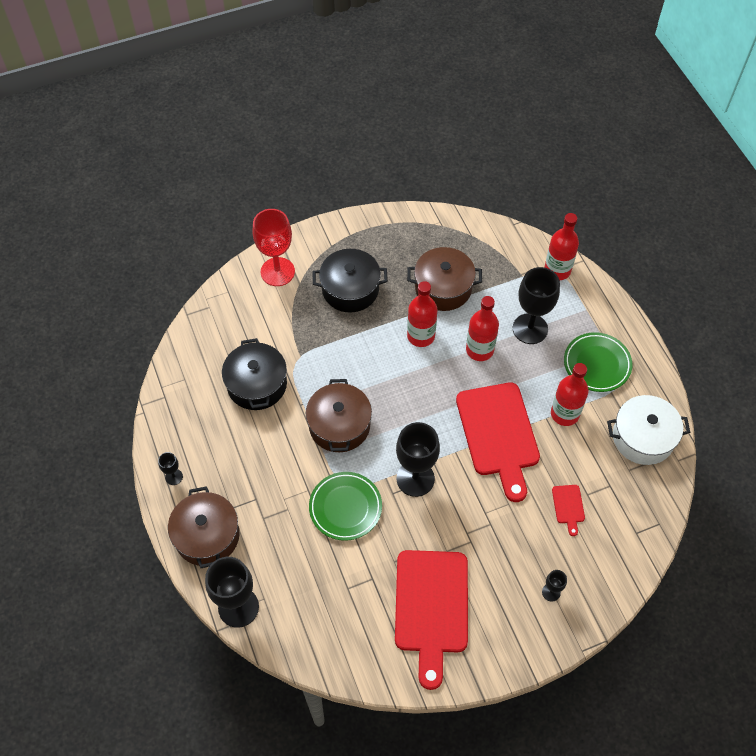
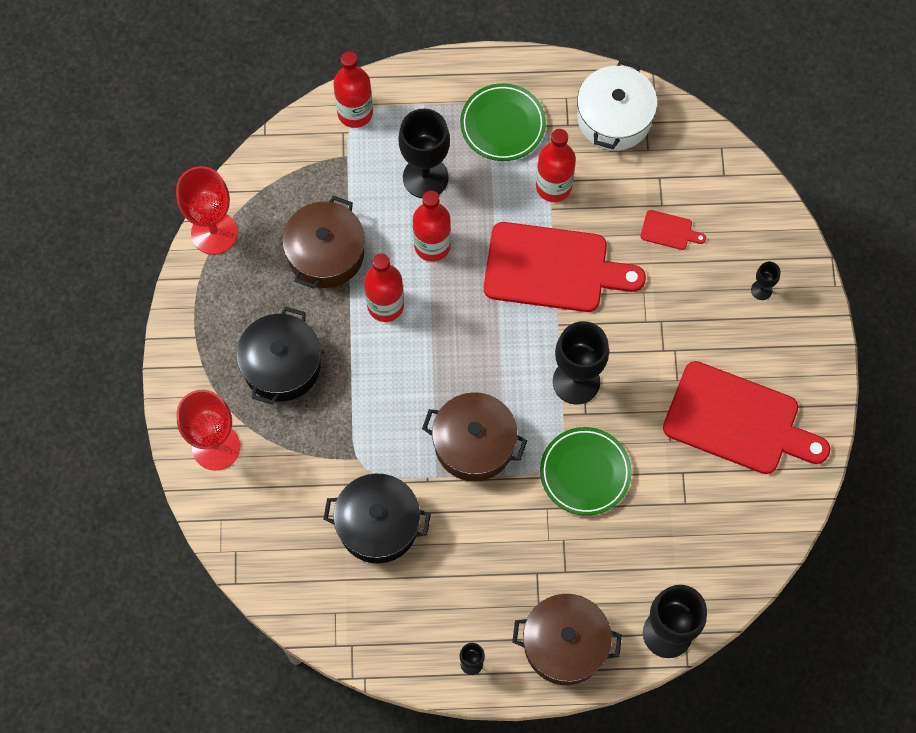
camera: 70 degrees left, 10 degrees up
(428, 220) = (214, 233): none -> red goblet

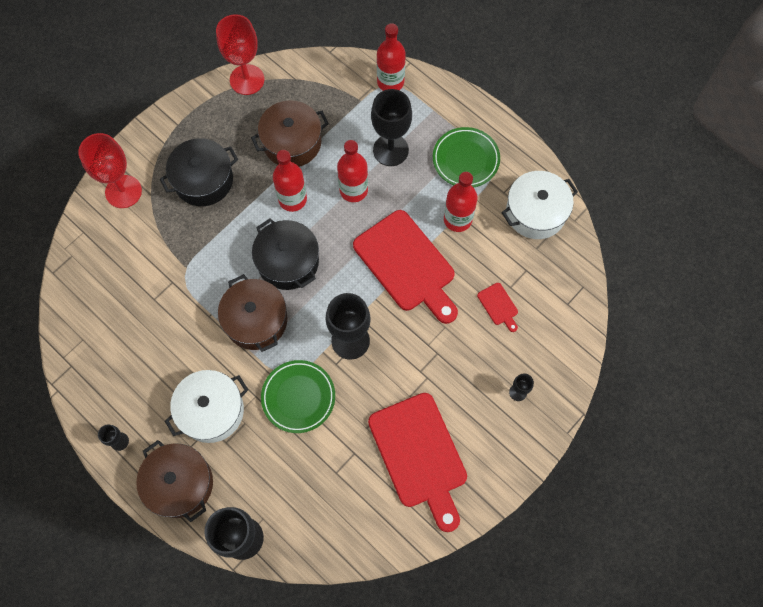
camera: 45 degrees right, 0 degrees up
(378, 524) = (157, 314): black pot -> black pot (288, 262)
(523, 558) = (211, 411): none -> white pot

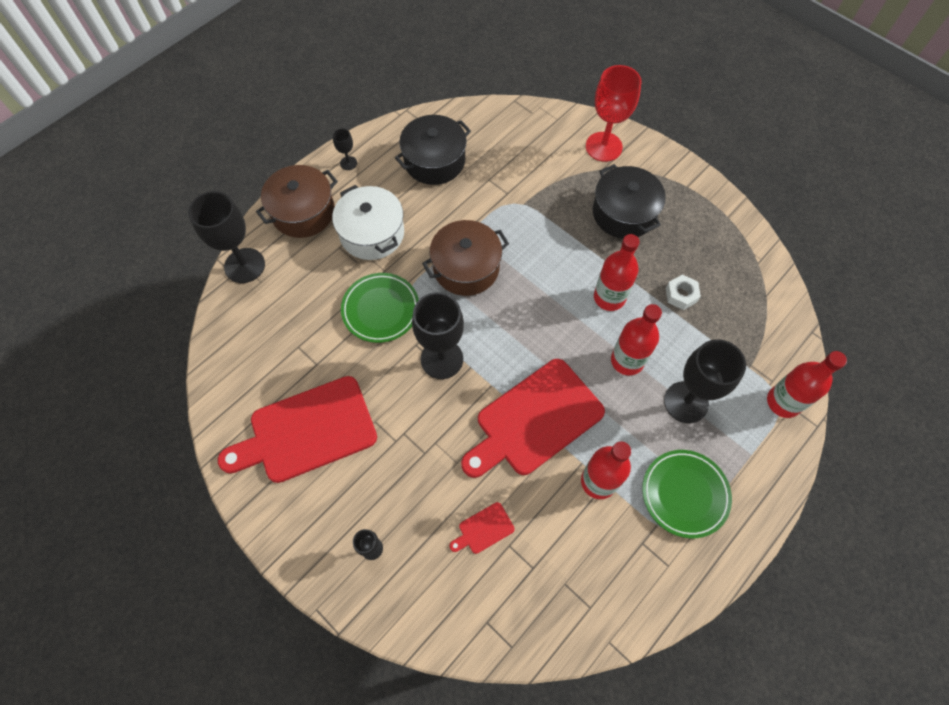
camera: 90 degrees right, 5 degrees down
(247, 80) = (755, 247): red goblet -> none
(288, 262) = (533, 295): black pot -> black pot (434, 161)
(292, 142) = (681, 295): brown pot -> white nut
(535, 212) = (616, 586): white pot -> none

